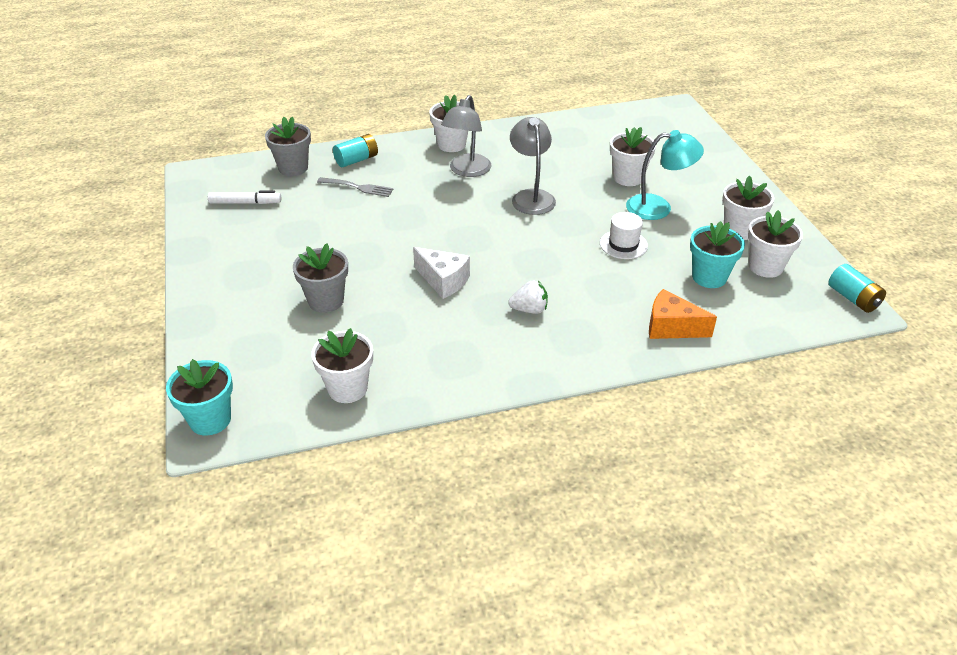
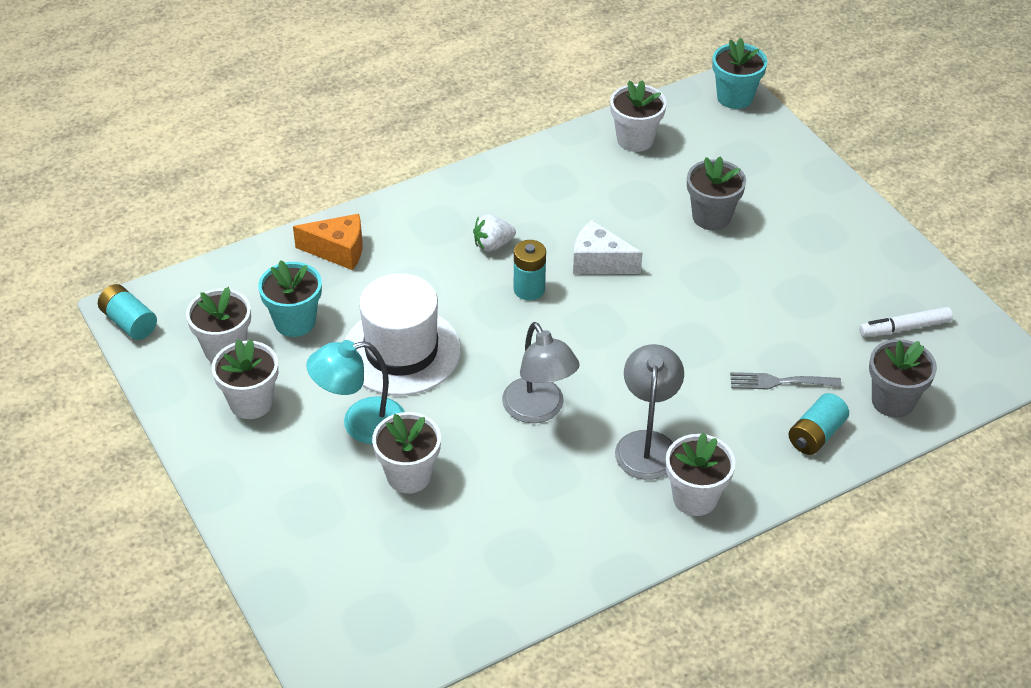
camera: 165 degrees right, 5 degrees up
(510, 270) = (529, 289): none -> turquoise battery
(623, 244) = (401, 351): white hat -> white hat, size x1.94

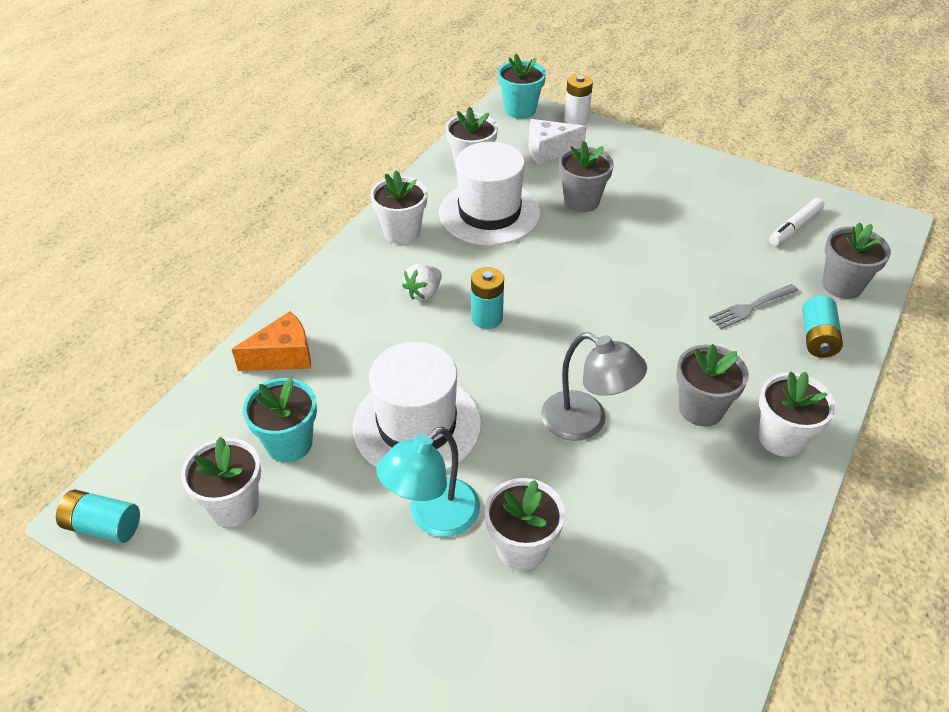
camera: 30 degrees left, 0 degrees up
(251, 402) = (302, 551): white flower pot -> white flower pot (402, 232)
(599, 262) = (525, 271): white cheese -> white cheese (548, 150)
(612, 194) = (489, 213): none -> white hat
(647, 444) = (701, 409): grey lamp -> grey flower pot
(785, 128) = (576, 119): none -> white battery

